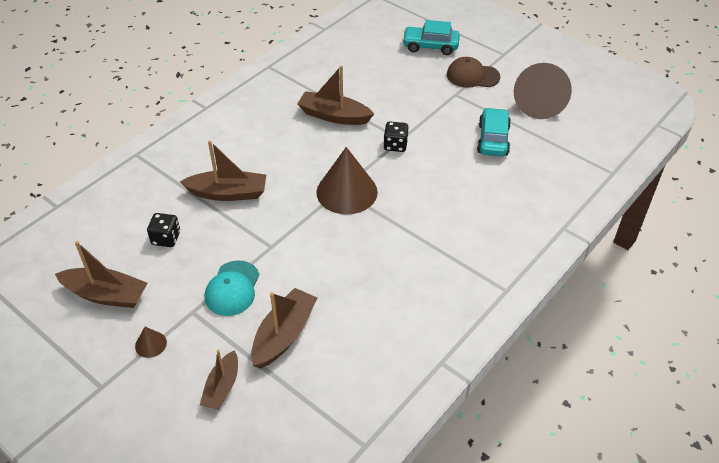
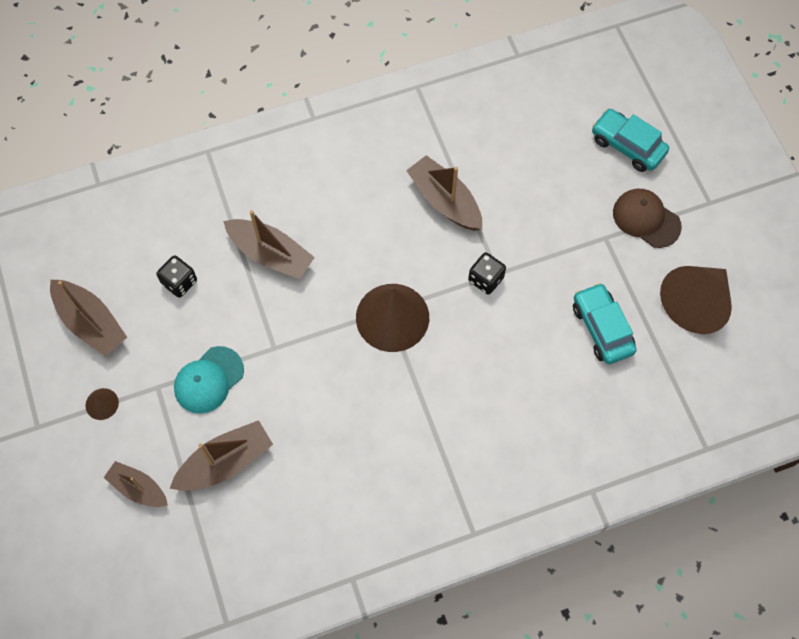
camera: 30 degrees right, 20 degrees up
(222, 387) = (138, 488): brown boat -> brown boat turned 75 degrees clockwise
(493, 139) = (602, 328): turquoise car -> turquoise car turned 60 degrees counterclockwise

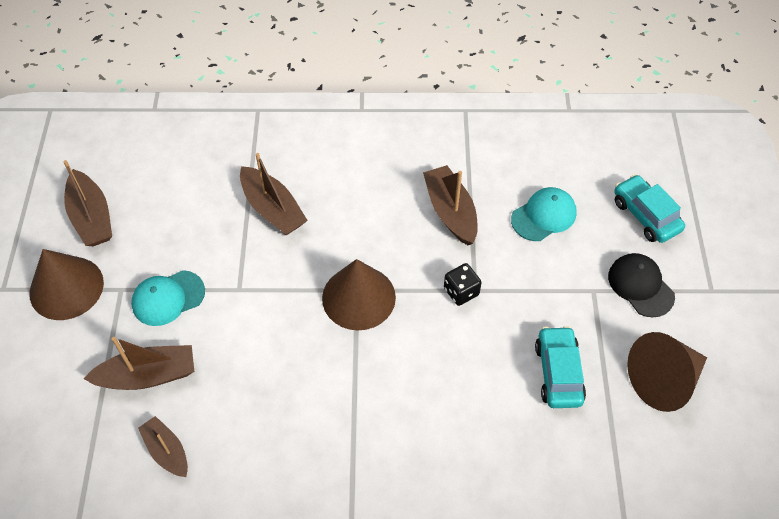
camera: 20 degrees right, 10 degrees down
(102, 404) = (66, 287): brown cone -> brown cone, size x2.30
(138, 488) = (60, 371): brown boat -> brown boat (167, 451)
(179, 282) = (183, 208): black dice -> none
(534, 177) = (544, 216): none -> turquoise cap
(646, 219) = (640, 286): brown cap -> black cap

